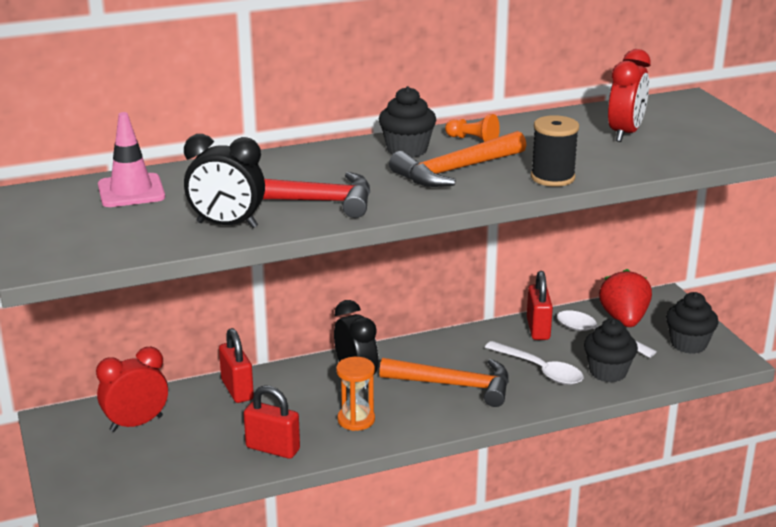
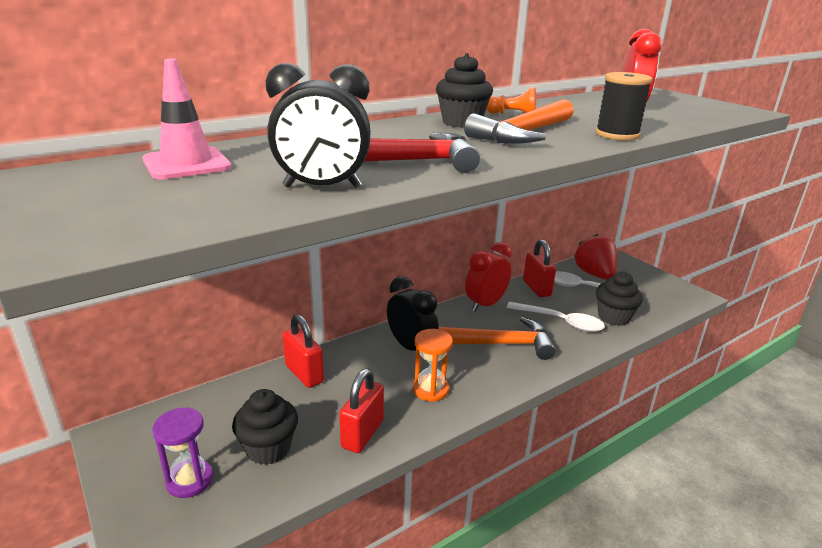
camera: 15 degrees left, 0 degrees up
(112, 463) = (190, 480): none -> purple hourglass
(136, 423) = (208, 426): red clock -> red clock (485, 304)
(273, 449) = (362, 434): red padlock -> red padlock turned 75 degrees counterclockwise
(688, 344) = (654, 288): black cupcake -> black cupcake (268, 448)

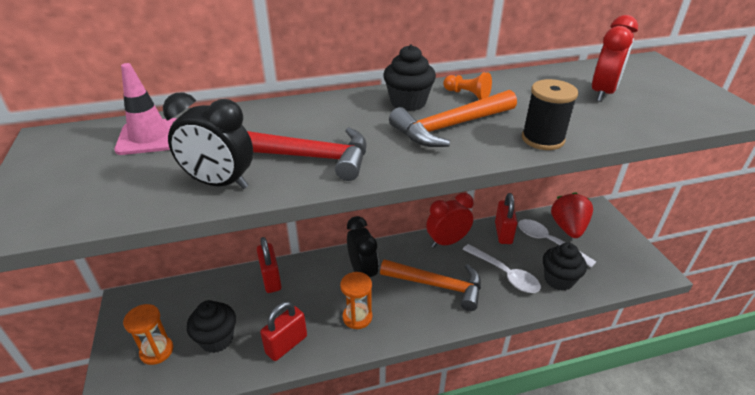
camera: 20 degrees right, 10 degrees up
(190, 480) = (157, 351): purple hourglass -> orange hourglass

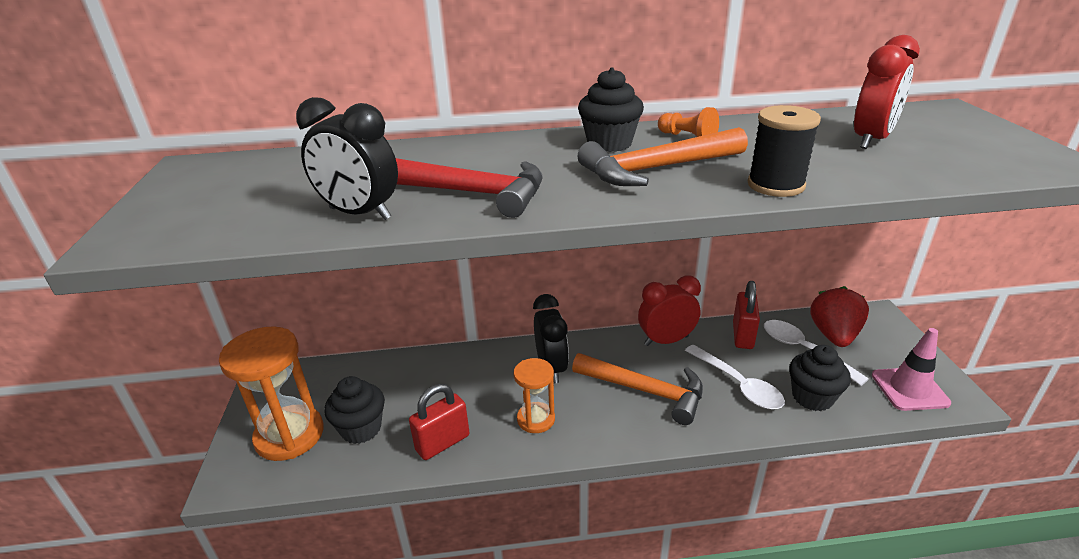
camera: 10 degrees right, 5 degrees down
(149, 137) = (296, 168): pink traffic cone -> pink traffic cone (909, 389)
(157, 351) = (289, 435): orange hourglass -> orange hourglass, size x1.73
(271, 279) = (437, 367): red padlock -> none

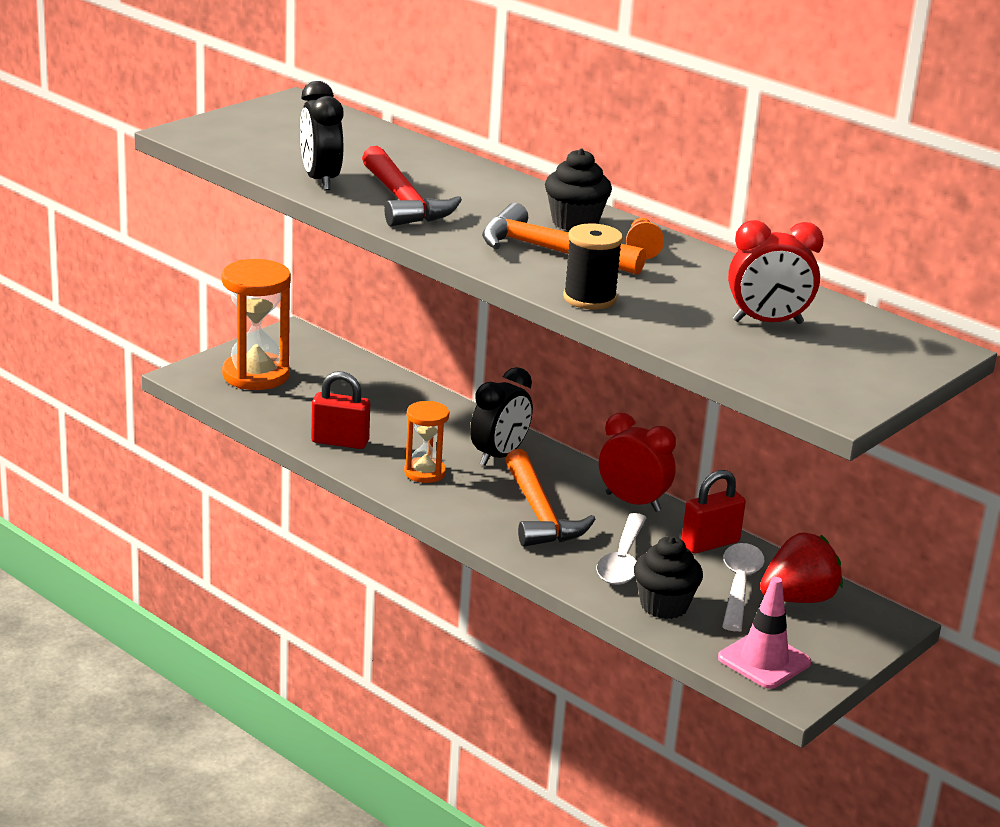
camera: 45 degrees right, 5 degrees down
(361, 429) = (303, 401): black cupcake -> none

